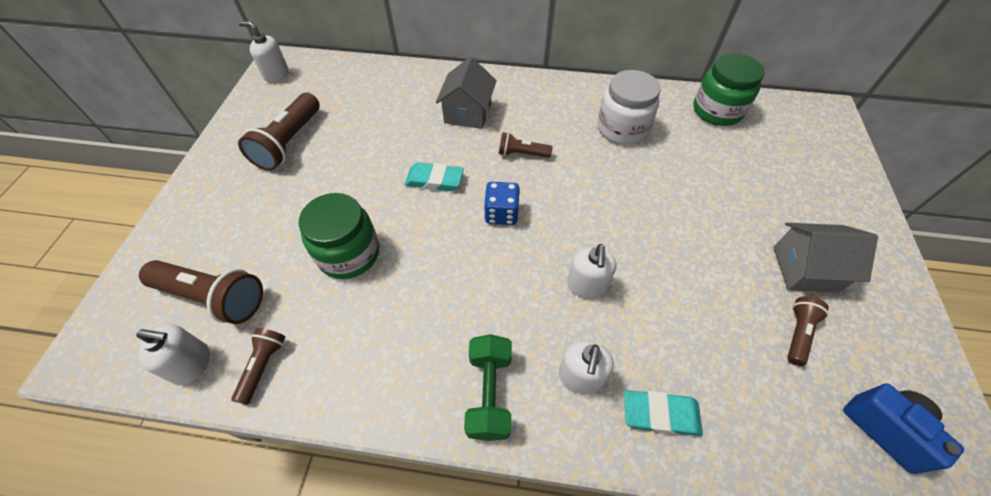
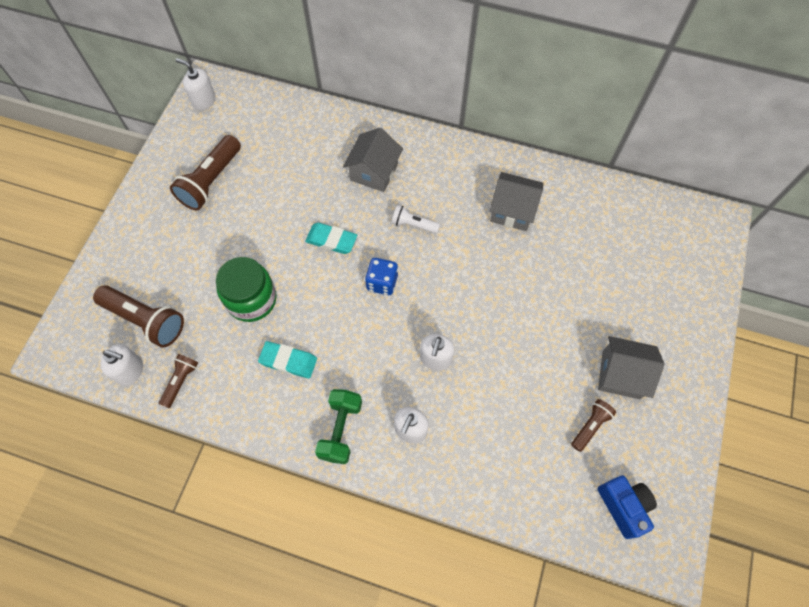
camera: 10 degrees right, 10 degrees up
(522, 154) = (413, 224): brown flashlight -> white flashlight
(622, 128) = (512, 210): white jar -> grey house
(660, 414) = (461, 467): turquoise eraser -> turquoise eraser (288, 361)
(717, 111) = (609, 204): green jar -> none

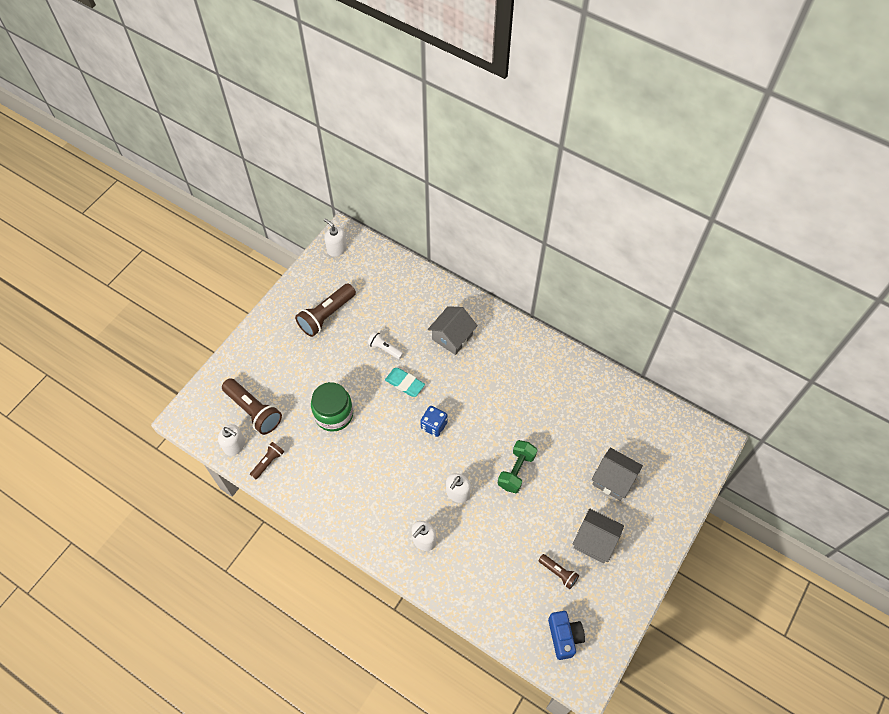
camera: 15 degrees right, 5 degrees down
(288, 361) = (349, 467): turquoise eraser -> none
(341, 430) = (373, 527): green dumbbell -> green dumbbell (516, 471)
(413, 224) = (470, 386): white flashlight -> white flashlight (384, 348)
(512, 210) = (551, 393): grey house -> grey house (613, 480)
(590, 426) = (558, 573): brown flashlight -> brown flashlight turned 75 degrees clockwise

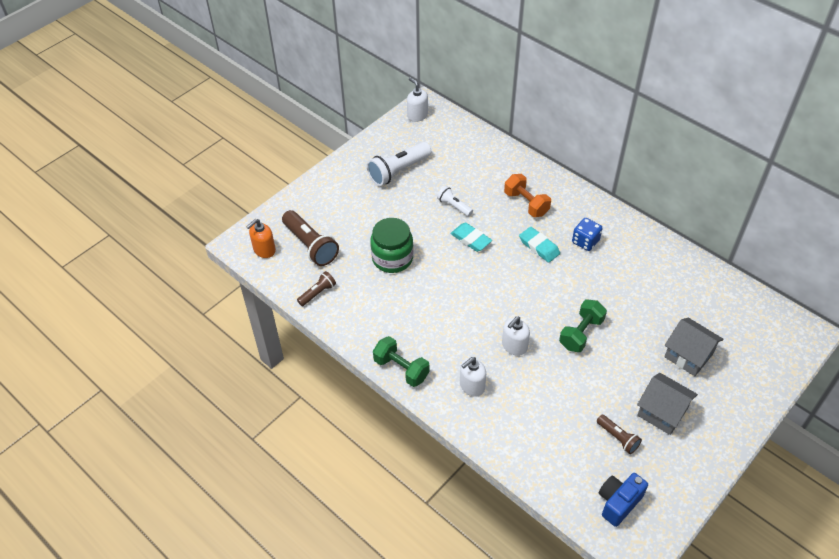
camera: 10 degrees right, 10 degrees down
(209, 422) = (264, 250): none -> orange soap dispenser
(234, 445) = (286, 274): white soap dispenser -> none
(326, 315) = (398, 171): brown flashlight -> white flashlight
(357, 532) = (401, 369): none -> green dumbbell
(434, 425) = (496, 280): blue dice -> blue dice (585, 241)
(452, 337) = (526, 203): grey house -> orange dumbbell
(469, 383) = (539, 247): none -> turquoise eraser
(564, 637) = (618, 503): blue camera -> blue camera turned 135 degrees counterclockwise

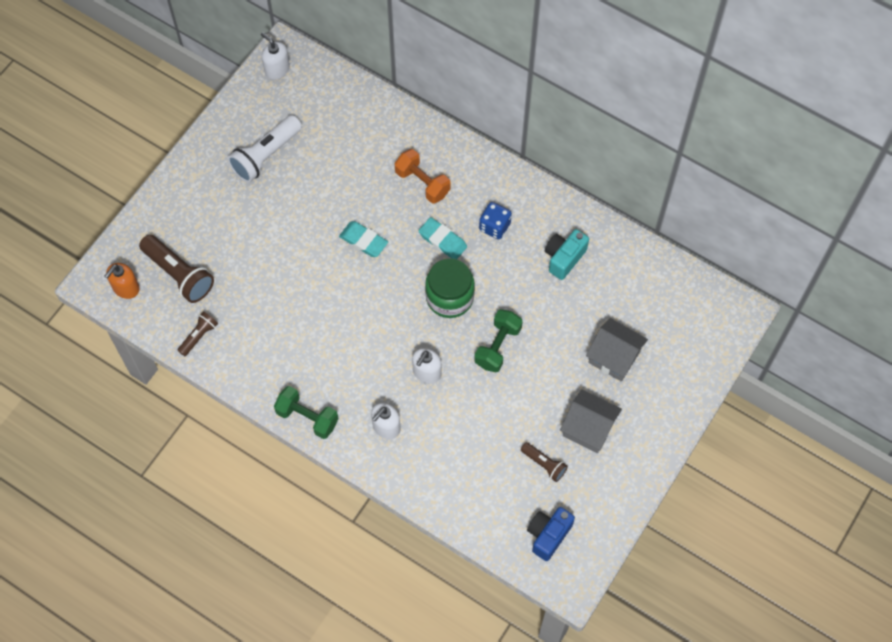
camera: 10 degrees left, 15 degrees up
(392, 258) = (277, 279): green jar -> green jar (449, 297)
(454, 206) = (338, 197): white flashlight -> none
(645, 272) = (564, 258): none -> turquoise camera

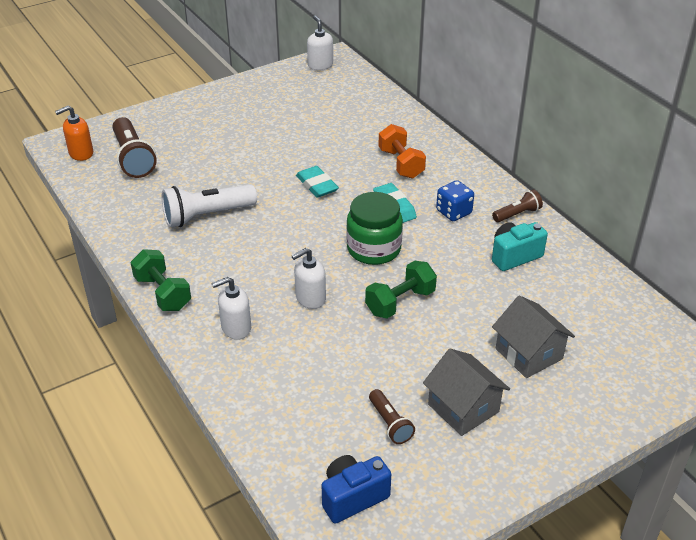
camera: 25 degrees right, 25 degrees down
(199, 336) = (113, 202): brown flashlight -> brown flashlight (517, 214)
(265, 155) = (270, 109): white flashlight -> white flashlight (207, 215)

